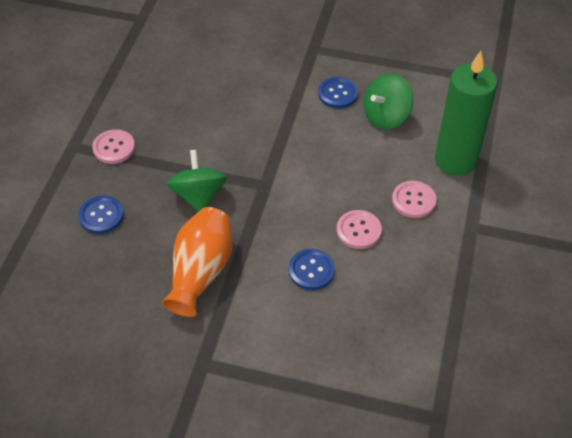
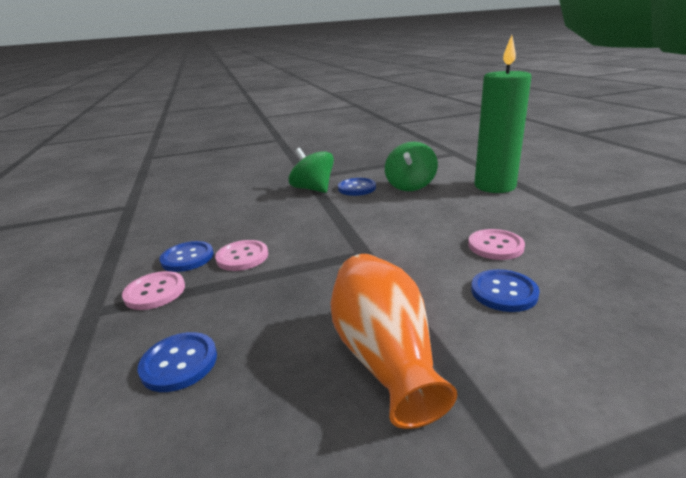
camera: 30 degrees left, 25 degrees down
(149, 121) = (187, 258): none -> blue button
(198, 195) = (301, 288): green spinning top -> green spinning top (313, 189)
(413, 200) = (505, 213): pink button -> pink button (242, 257)

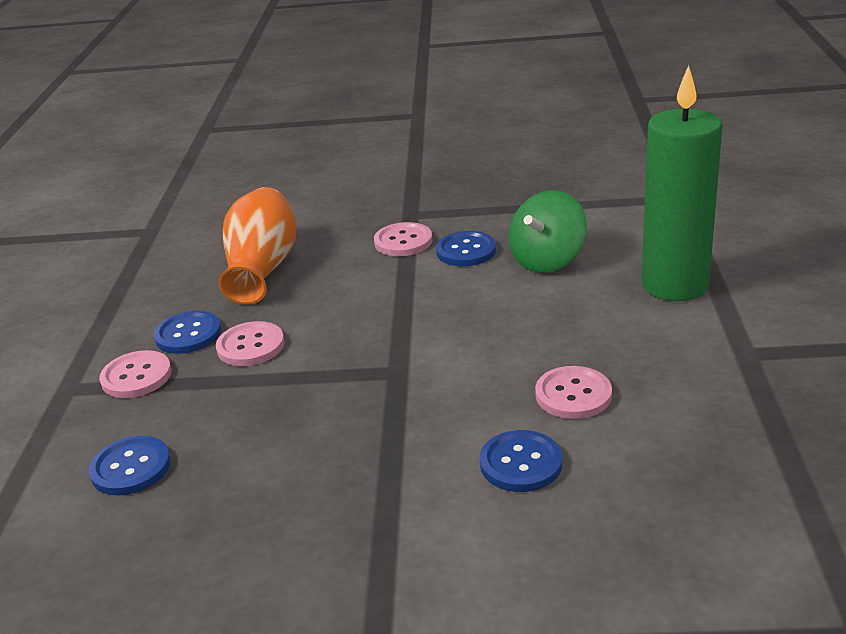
camera: 20 degrees right, 5 degrees up
(313, 189) = (403, 241): green spinning top -> pink button
(384, 356) = (329, 508): orange vase -> orange vase (262, 269)

